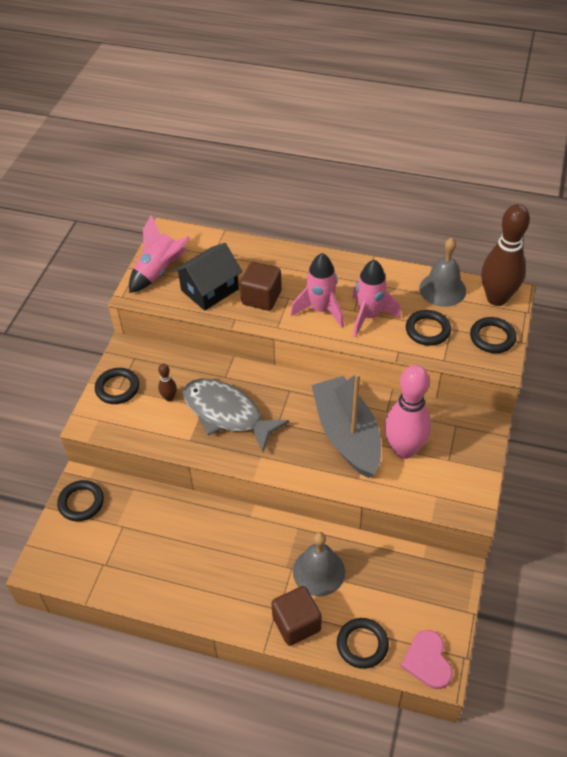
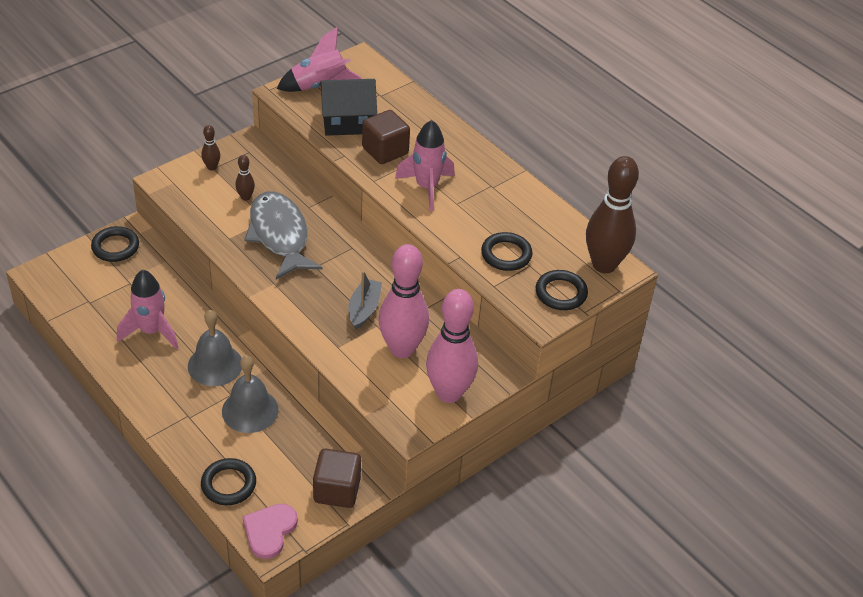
camera: 30 degrees right, 5 degrees down
(117, 388) = (212, 167): black ring -> brown bowling pin
(296, 623) = (192, 436): brown cube -> brown cube (337, 490)
(347, 435) = (364, 309): grey boat -> grey boat, size x0.49
(369, 316) = (464, 215): pink rocket -> pink rocket (151, 331)
(442, 289) = (559, 230): grey bell -> grey bell (215, 365)
(469, 463) = (449, 393): none -> pink bowling pin

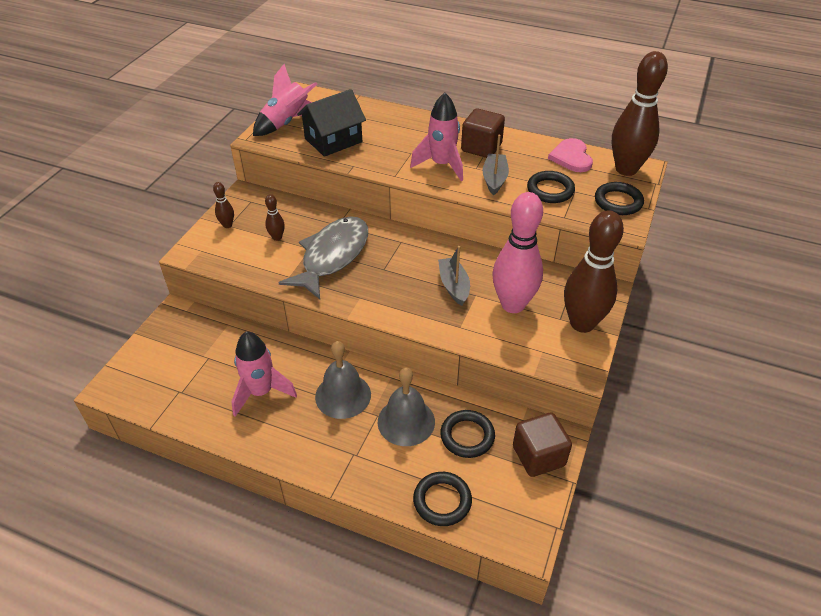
camera: 25 degrees left, 0 degrees up
(115, 247) = (171, 332): black ring -> black ring (467, 436)
(269, 531) = (514, 526): pink heart -> pink heart (571, 157)
(279, 235) = (332, 256): grey fish -> grey fish turned 75 degrees clockwise
(385, 151) = (383, 150): brown cube -> brown cube (481, 147)
(449, 393) = (582, 323): pink bowling pin -> brown bowling pin
(463, 222) = (494, 179): none -> grey boat

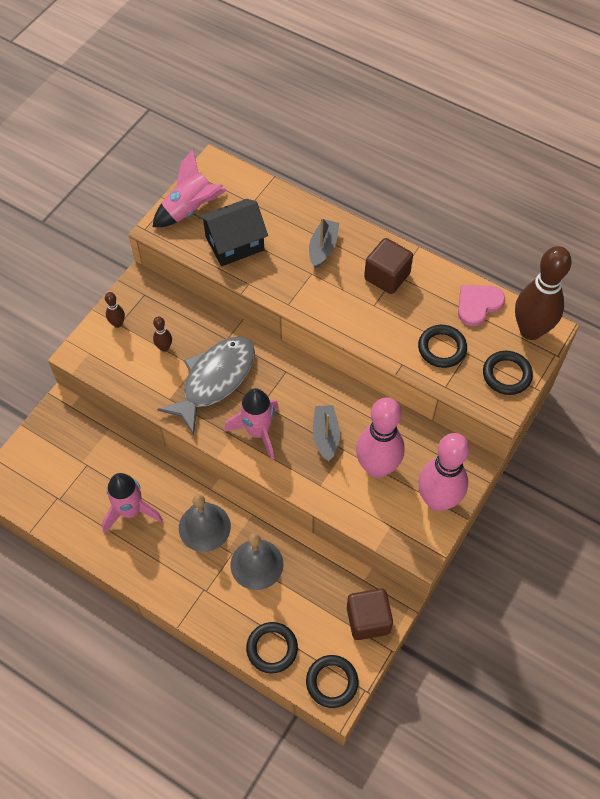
camera: 10 degrees right, 15 degrees up
(441, 165) = (339, 296): pink rocket -> pink rocket (258, 432)
(467, 436) = (308, 589): black ring -> black ring (332, 682)
(494, 179) = (389, 324): grey boat -> grey boat (323, 248)
(571, 157) = (478, 304): pink heart -> pink heart turned 45 degrees clockwise
(582, 323) = (437, 500): brown bowling pin -> pink bowling pin

